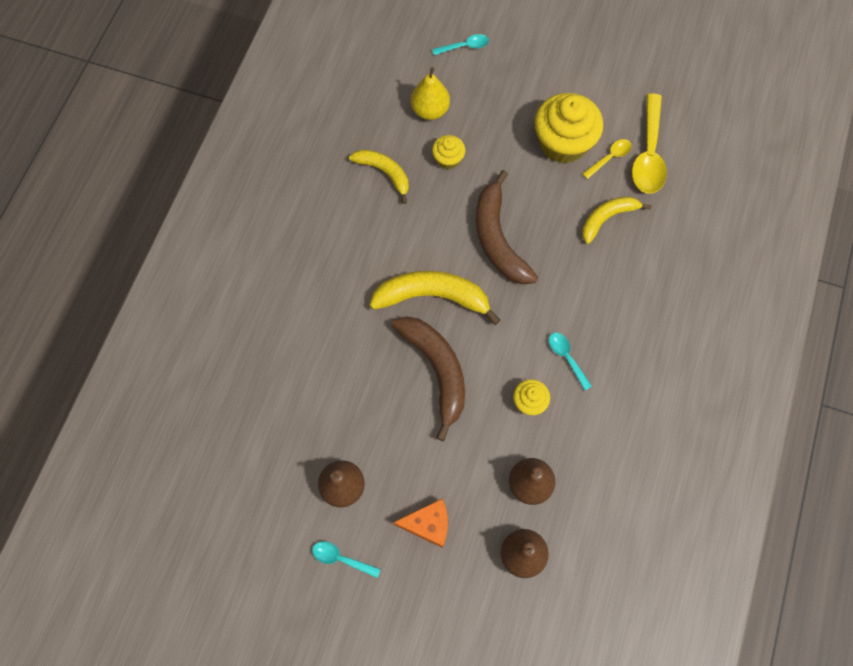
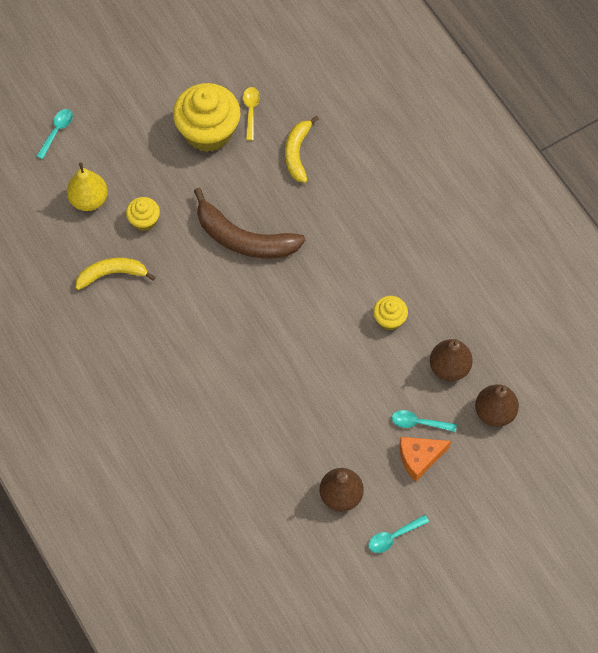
camera: 50 degrees left, 5 degrees down
(428, 524) = (419, 458): orange cheese -> orange cheese turned 150 degrees counterclockwise
(432, 297) = (248, 320): yellow banana -> none
(436, 370) = (309, 363): brown banana -> none
(566, 358) = (379, 268): turquoise spoon -> turquoise spoon (418, 423)
(648, 154) = (272, 83): yellow spoon -> none

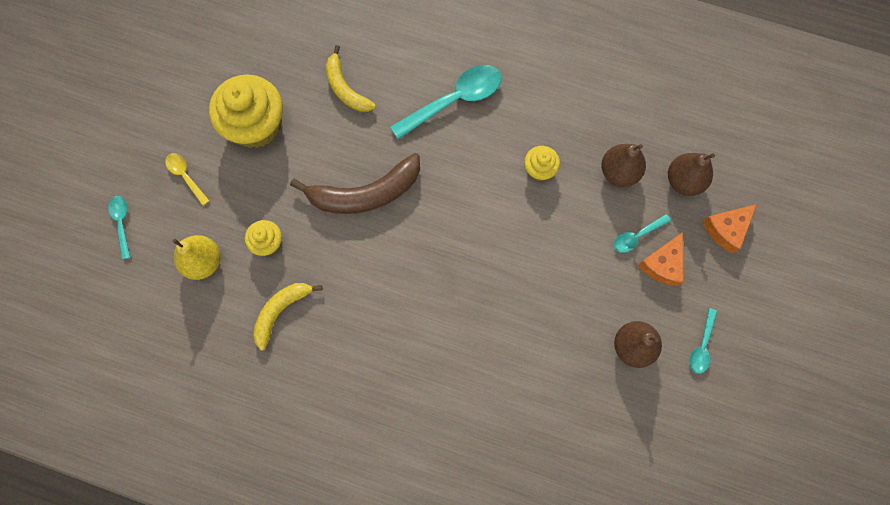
camera: 40 degrees left, 10 degrees up
(251, 111) = (276, 82): yellow spoon -> yellow spoon (185, 176)
(371, 221) = (454, 100): none -> turquoise spoon
(494, 472) = (726, 229): none -> orange cheese

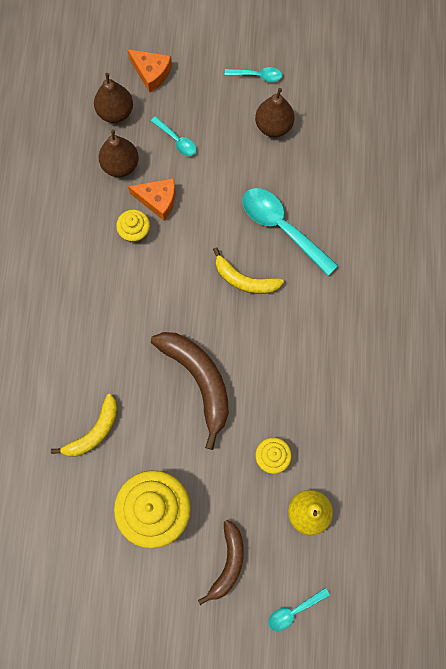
camera: 105 degrees left, 0 degrees up
(185, 176) = (228, 563): yellow spoon -> brown banana
(281, 311) = (332, 423): yellow banana -> yellow banana (244, 280)
(454, 100) = (83, 324): turquoise spoon -> turquoise spoon (282, 228)
(662, 264) = (196, 116): orange cheese -> orange cheese (158, 200)

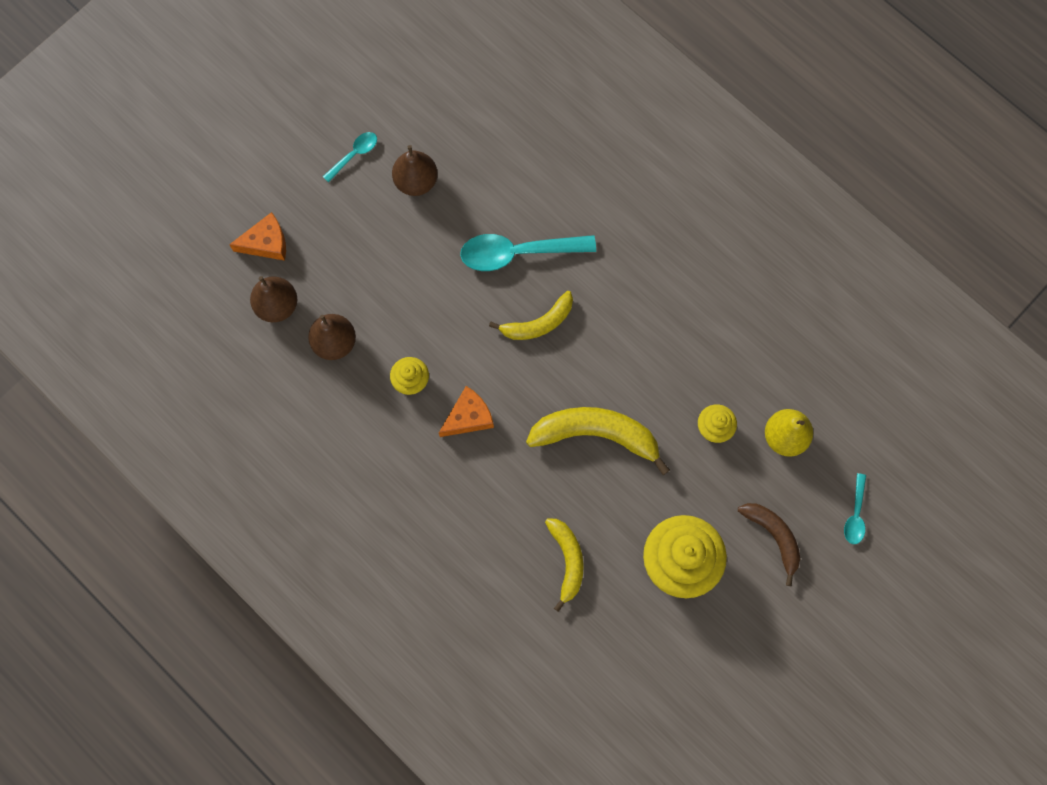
camera: 50 degrees left, 0 degrees up
(158, 200) = (398, 337): orange cheese -> orange cheese (468, 417)
(176, 140) = (354, 274): turquoise spoon -> none
(199, 380) = (596, 435): brown banana -> yellow banana

